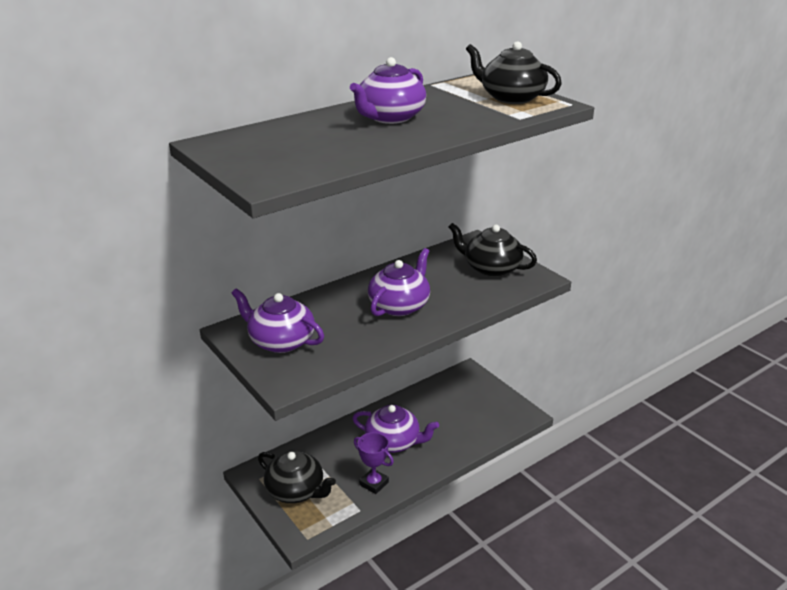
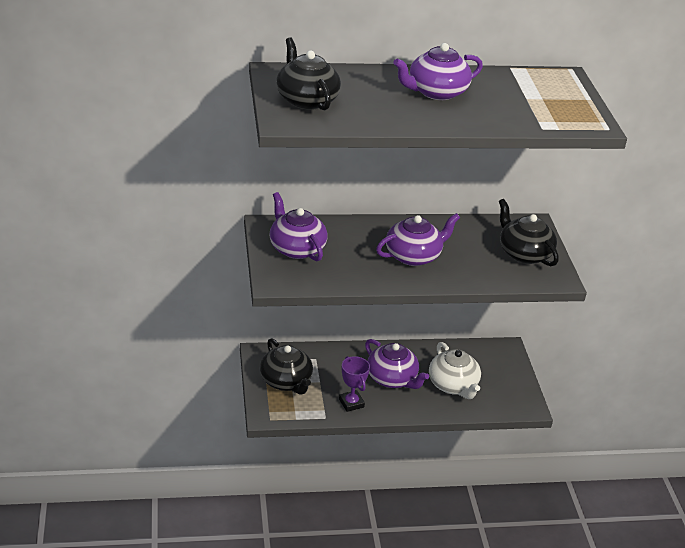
camera: 25 degrees right, 5 degrees up
(450, 424) = (453, 385): none -> white teapot
(511, 98) = (563, 104): black teapot -> black teapot (306, 100)

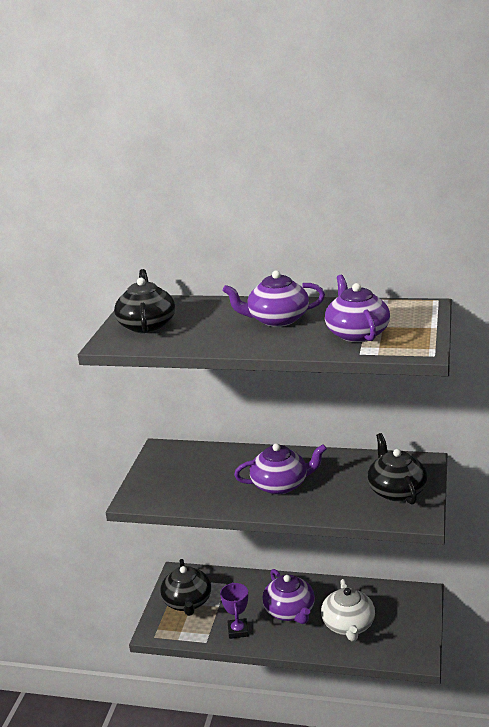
camera: 25 degrees right, 10 degrees down
(296, 248) = (173, 470): purple teapot -> purple teapot (357, 333)

